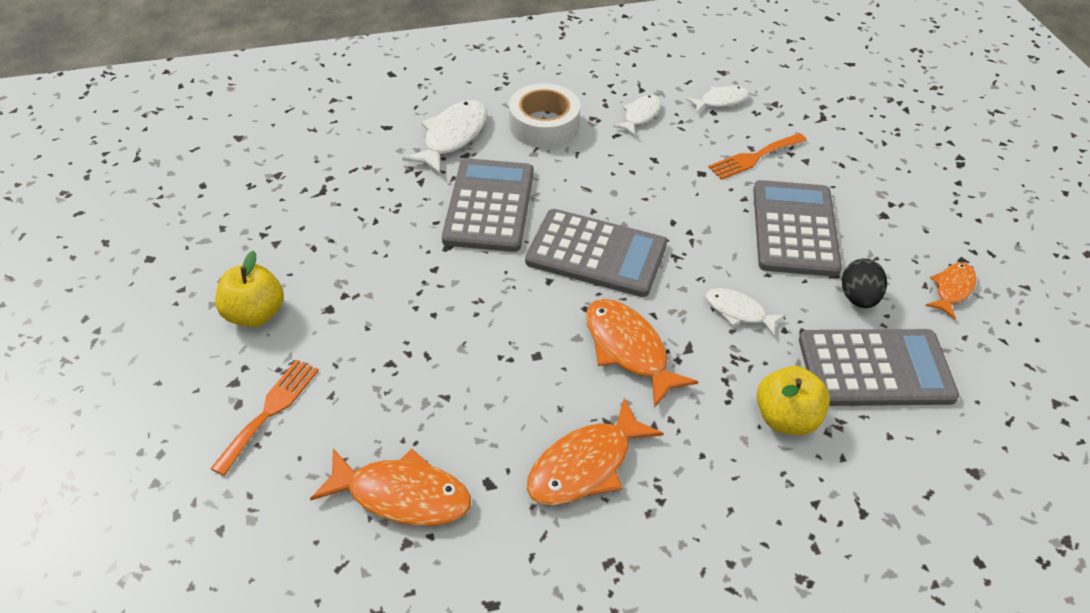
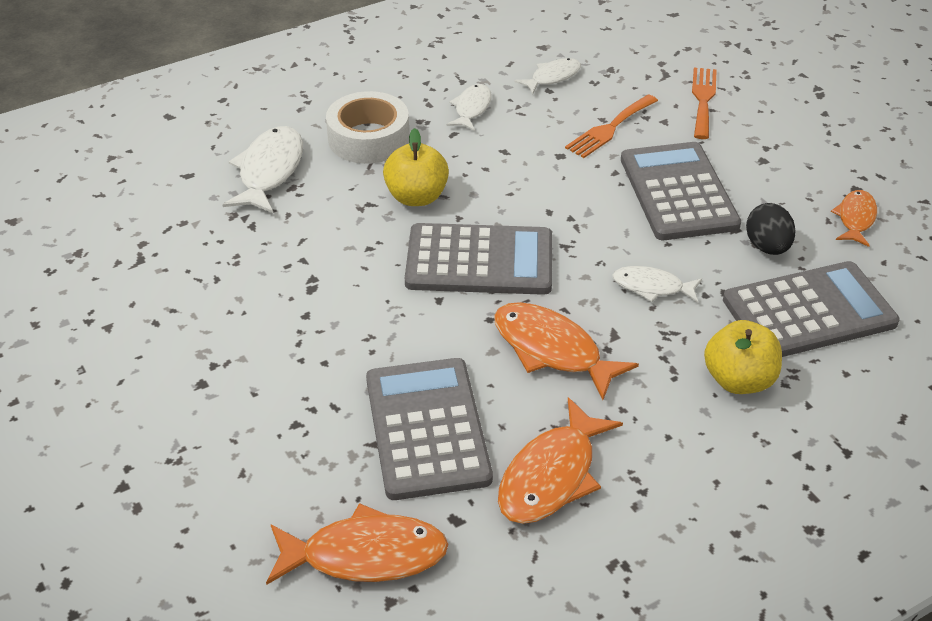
camera: 15 degrees left, 5 degrees down
(255, 314) = (116, 408): yellow apple -> yellow apple (416, 197)
(270, 411) = (178, 506): orange fork -> orange fork (703, 99)
(489, 205) = (341, 235): grey calculator -> grey calculator (427, 428)

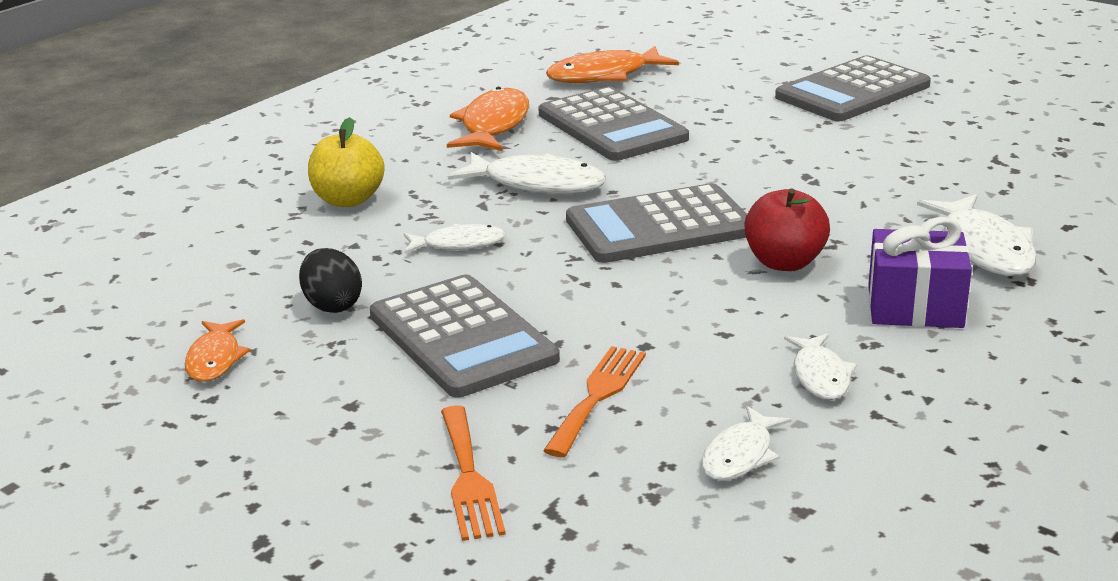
camera: 160 degrees right, 15 degrees down
(368, 138) = (915, 307): white tape -> purple gift
(416, 197) = (784, 262): yellow apple -> red apple
(552, 350) = (537, 184): orange fish -> white fish
(809, 312) = (278, 260): grey calculator -> grey calculator (852, 91)

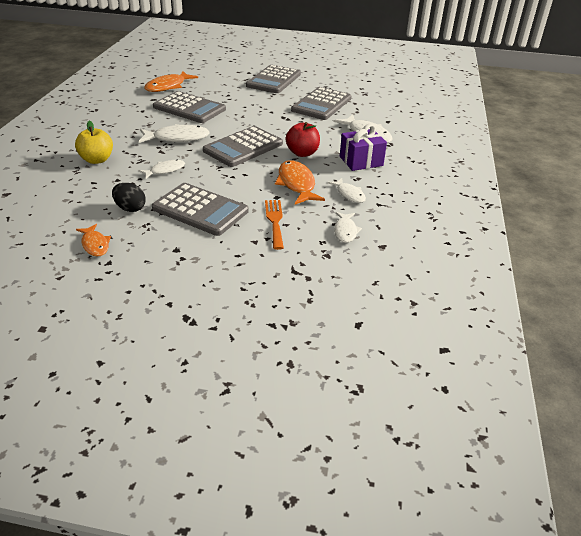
camera: 30 degrees left, 10 degrees up
(469, 478) = (251, 267): orange fork -> none
(493, 125) = (136, 115): orange fish -> orange fish (296, 184)
(925, 161) = (321, 104): none -> grey calculator

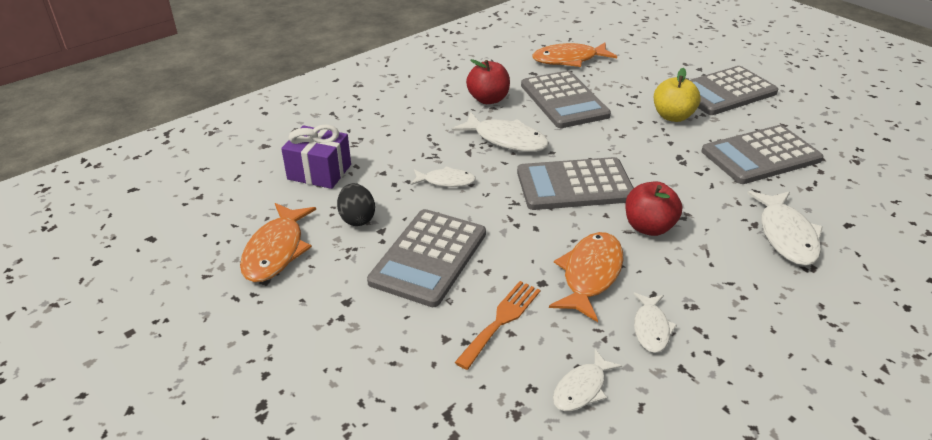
camera: 40 degrees right, 0 degrees up
(95, 245) = (276, 251): orange fish -> orange fish, size x1.65
(97, 160) = (389, 137): yellow apple -> yellow apple (672, 116)
(140, 121) = (488, 99): none -> red apple
(200, 210) = (429, 257): grey calculator -> grey calculator turned 45 degrees clockwise
(361, 161) = (728, 278): purple gift -> purple gift (319, 172)

